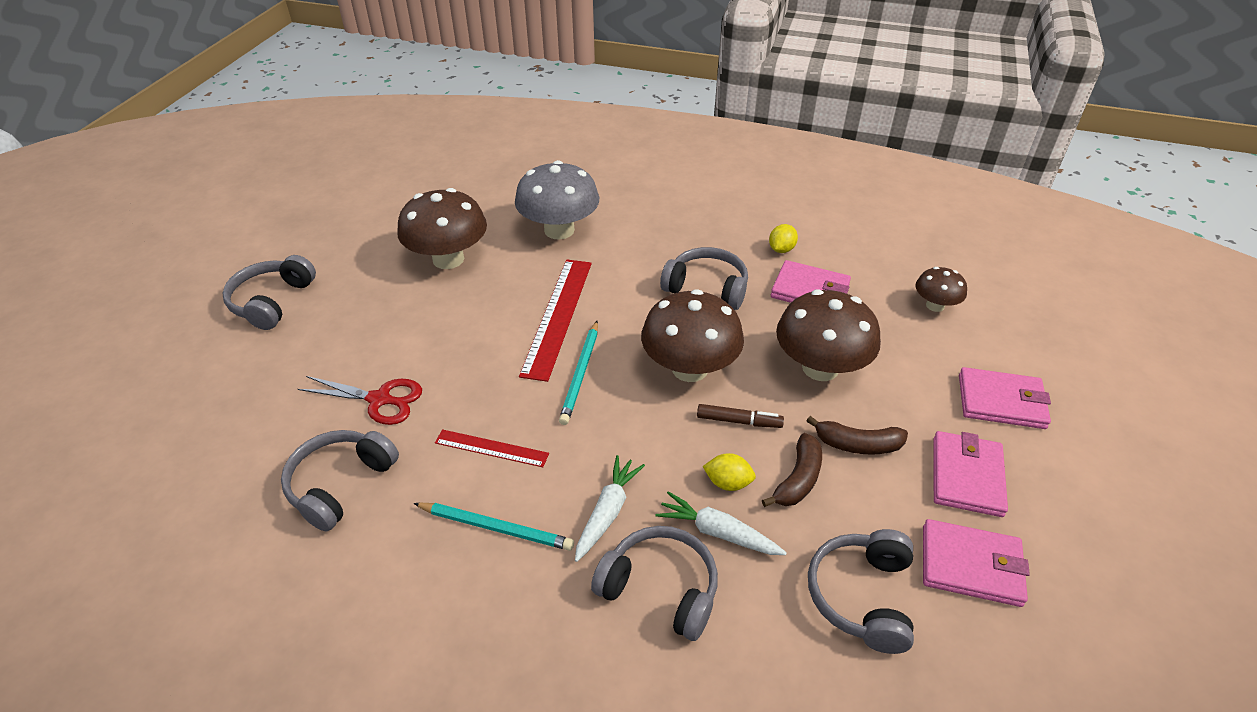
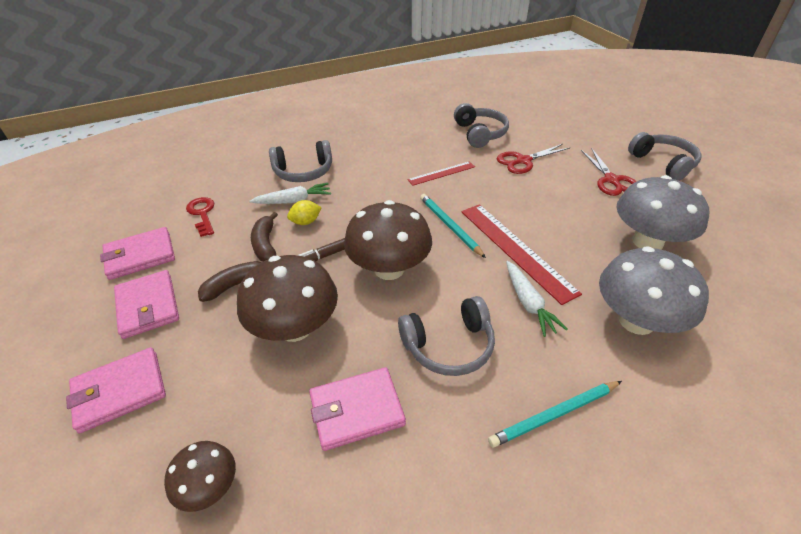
camera: 140 degrees right, 0 degrees up
(353, 318) = (611, 180): none -> red scissors
(448, 259) = (647, 241): brown mushroom -> grey mushroom
(496, 527) = (397, 154): turquoise pencil -> turquoise pencil (554, 415)
(607, 512) = (355, 181): white carrot -> white carrot (528, 303)
(781, 249) = (430, 455): yellow lemon -> none
(862, 596) = (202, 214): grey headphones -> red key

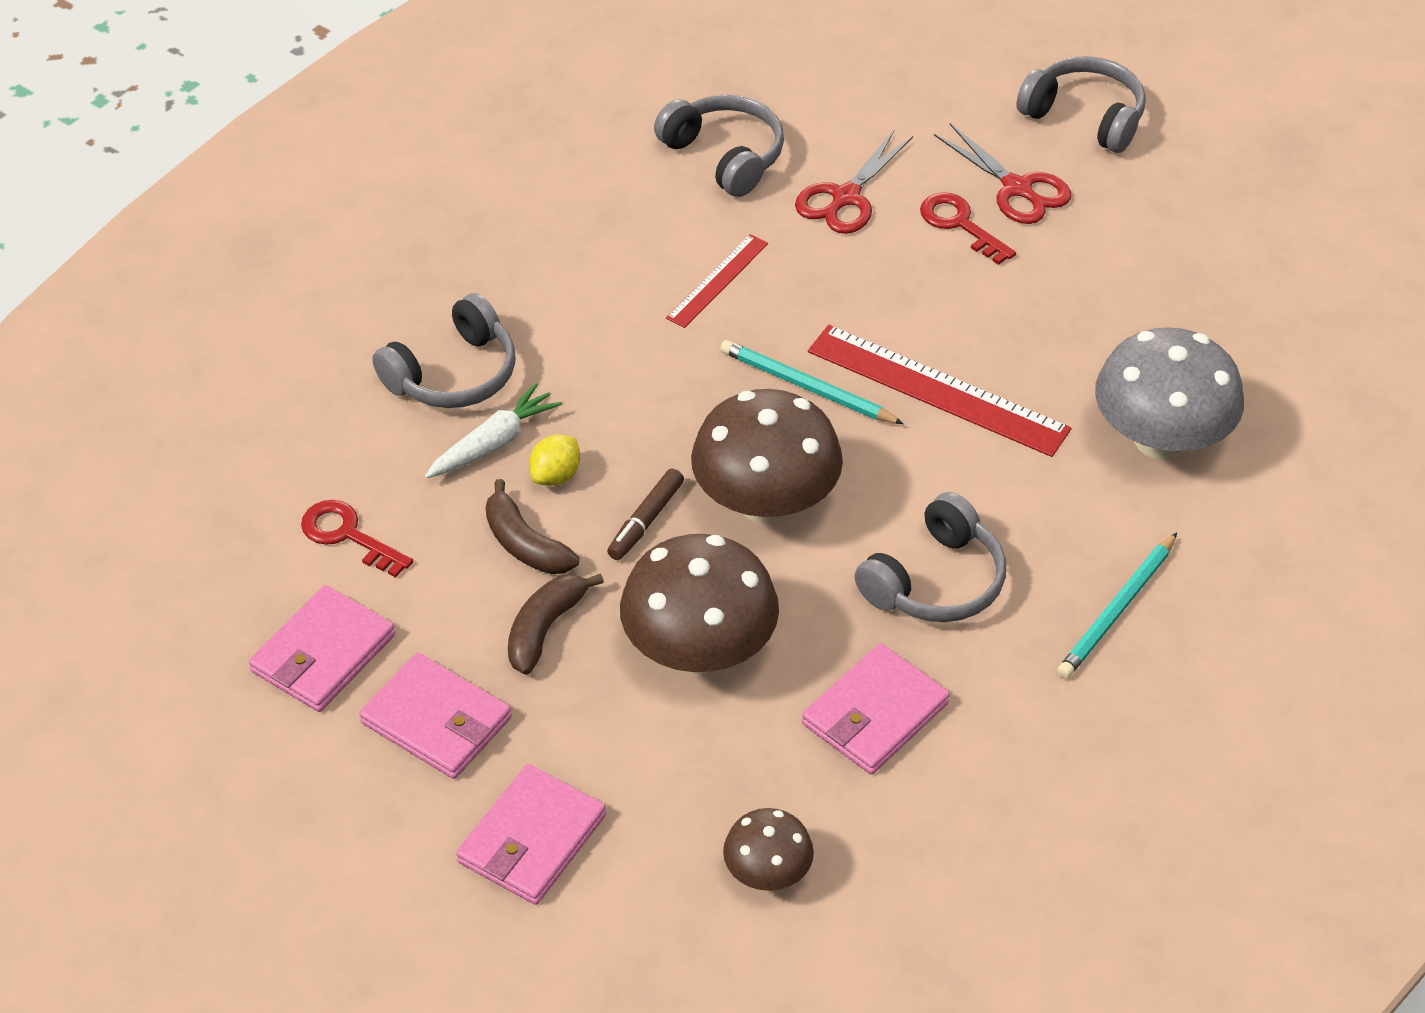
camera: 30 degrees left, 5 degrees up
(528, 303) = (1005, 473): white carrot -> none
(573, 185) = (960, 224): none -> red key
(647, 241) = (1123, 297): grey mushroom -> none

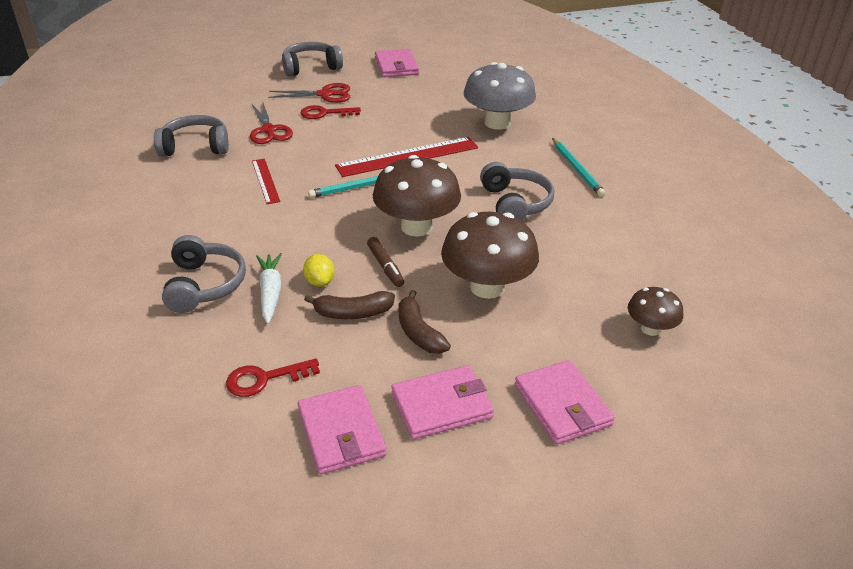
camera: 55 degrees left, 10 degrees down
(874, 714) = (577, 253): pink wallet -> pink wallet (396, 66)

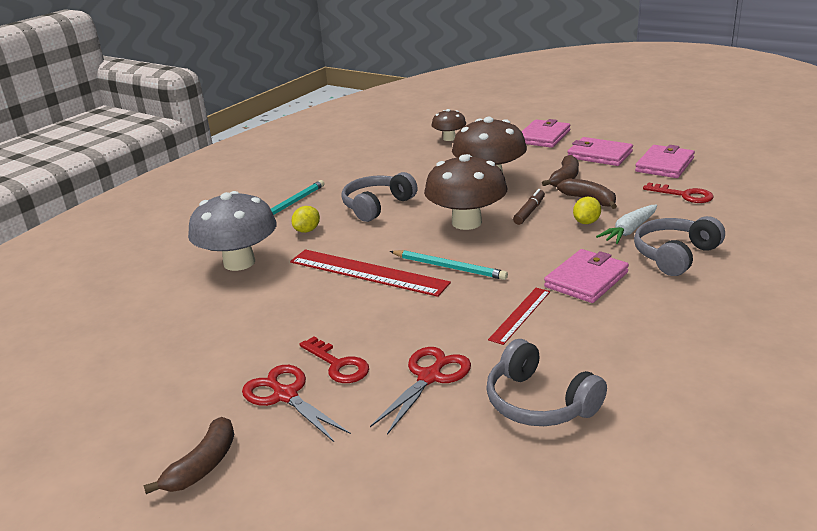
camera: 125 degrees left, 10 degrees down
(311, 67) = (202, 466): grey headphones -> brown banana
(396, 66) = (132, 390): pink wallet -> pink wallet (586, 279)
(512, 160) = (307, 230): none -> yellow lemon

